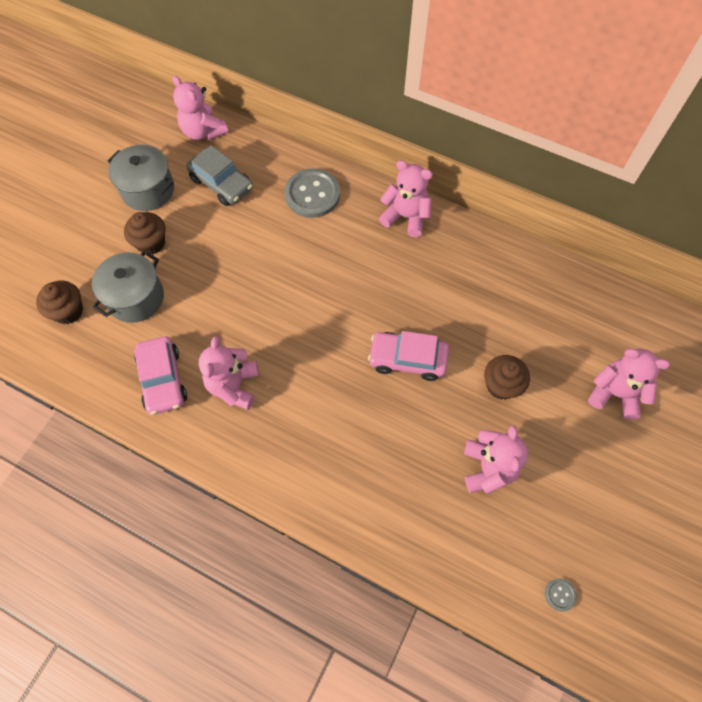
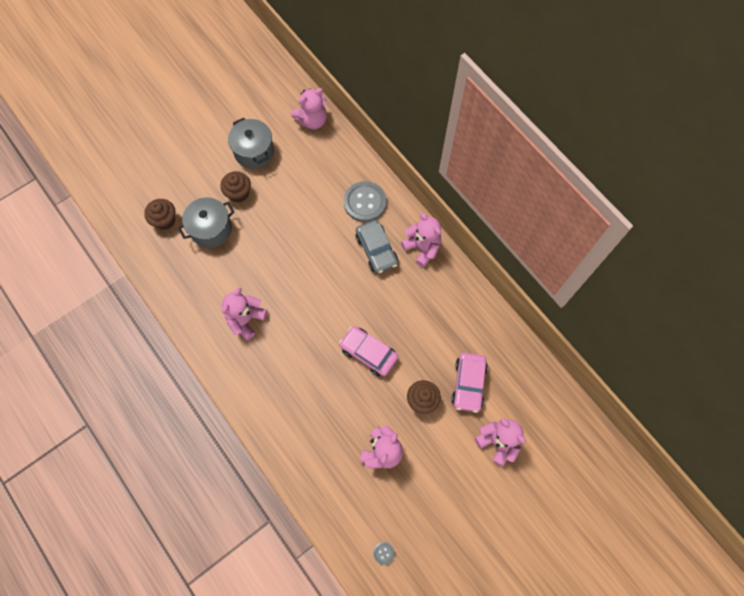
camera: 25 degrees right, 5 degrees up
(163, 380) = (203, 295): pink car -> pink car (468, 384)
(203, 131) = (312, 120): pink teddy bear -> pink teddy bear turned 105 degrees counterclockwise
(221, 183) = (306, 167): grey car -> grey car (376, 250)

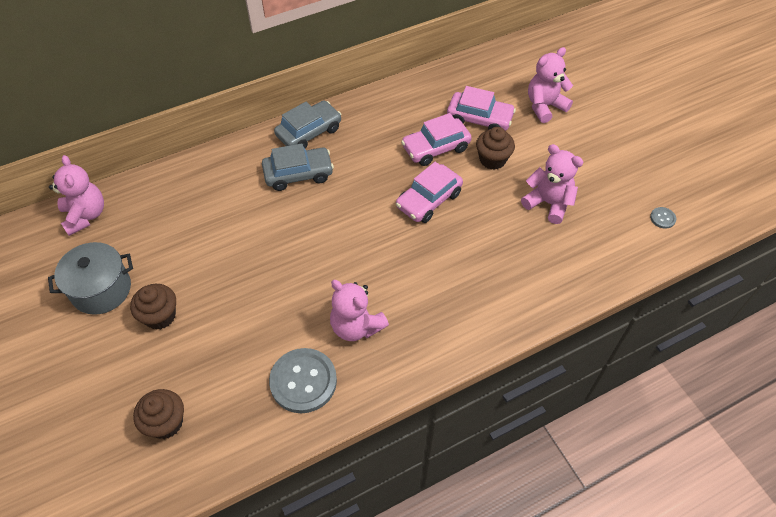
camera: 80 degrees left, 15 degrees down
(211, 229) = (205, 358): grey pot -> none
(365, 202) = (230, 176): grey button -> grey button (303, 381)
(422, 248) = (309, 132): pink teddy bear -> grey car
(426, 351) = (435, 148): none -> pink car

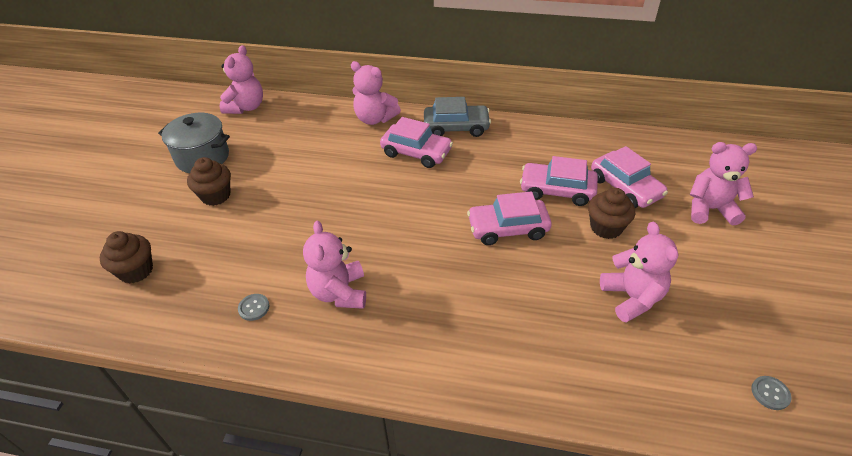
camera: 40 degrees right, 10 degrees down
(229, 161) = (375, 119): none -> pink teddy bear
(298, 174) = (416, 152): grey car -> pink car
(303, 381) = (254, 308): grey button -> grey button, size x0.43

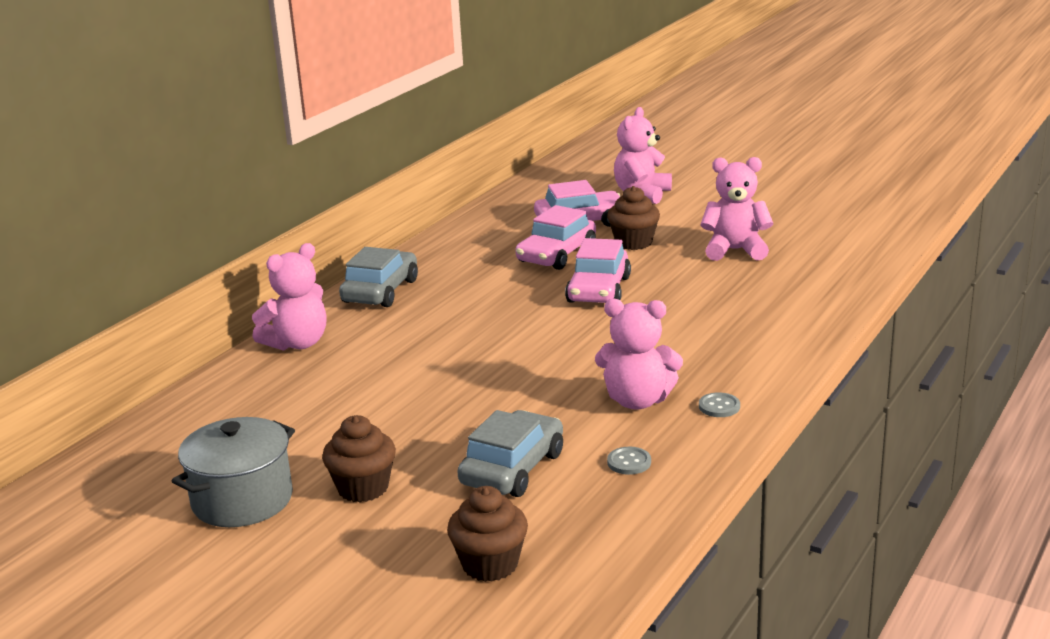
camera: 70 degrees left, 20 degrees down
(241, 251) = (512, 469): none -> grey car
(246, 107) = (133, 452): pink teddy bear -> none
(416, 152) = (408, 323): pink car -> none
(770, 393) = (863, 223): grey button -> grey button (719, 406)

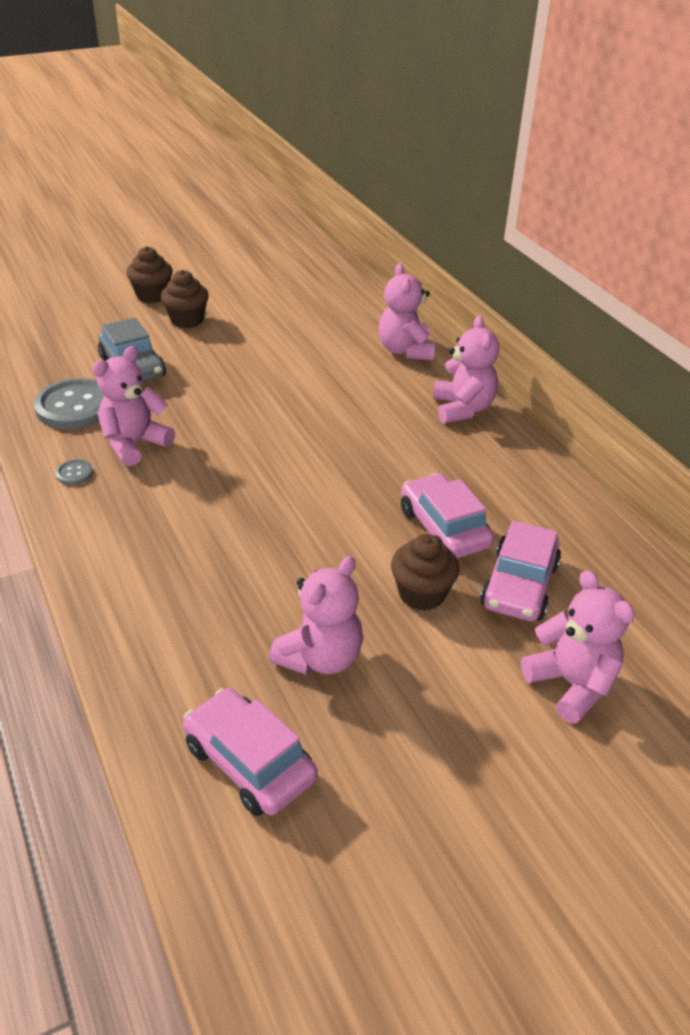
camera: 120 degrees right, 15 degrees up
(242, 500) = (228, 288): grey pot -> none
(380, 291) = (463, 409): grey car -> pink teddy bear
(490, 564) = (63, 330): brown cupcake -> brown cupcake (152, 295)
(598, 290) = (334, 515): pink car -> pink car (249, 762)
(629, 462) = (75, 406): grey button -> grey button, size x2.33

